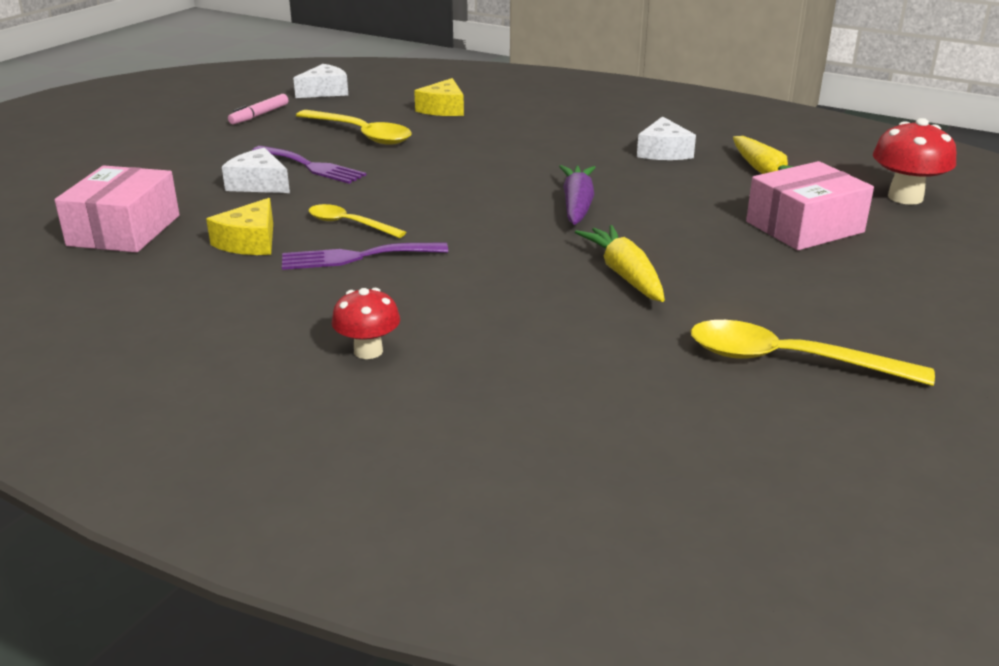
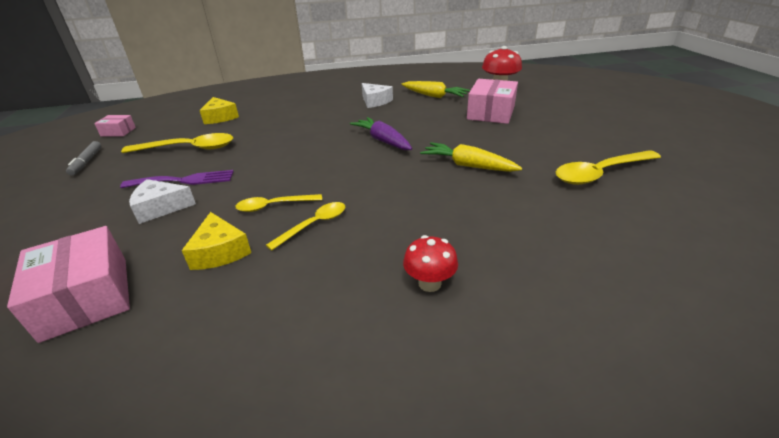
camera: 40 degrees left, 5 degrees up
(259, 115) = (86, 162): pink marker -> grey marker
(325, 91) = (118, 132): white cheese -> pink box
(356, 257) = (314, 225): purple fork -> yellow spoon

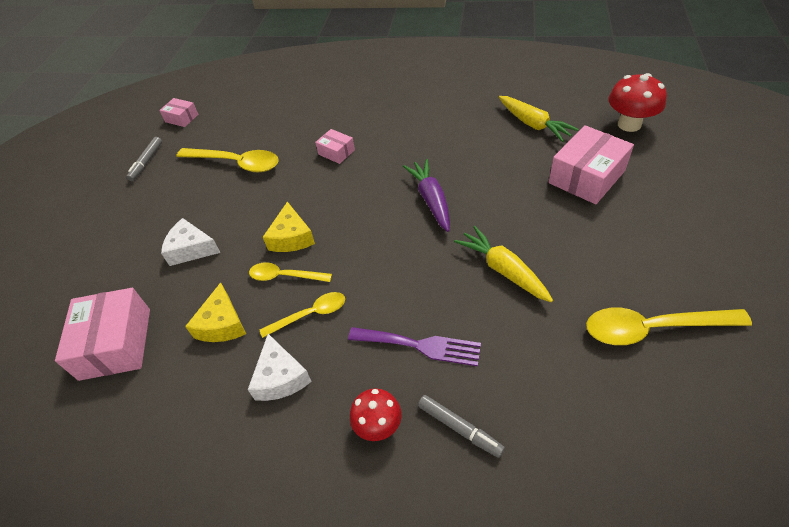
camera: 25 degrees right, 15 degrees up
(184, 180) = (219, 214): purple fork -> purple fork (420, 345)
(220, 117) = (280, 114): yellow cheese -> yellow cheese (291, 237)
(284, 129) = (336, 152): none -> pink box
(375, 101) = (456, 120): white cheese -> white cheese (280, 377)
(505, 264) = (459, 428): none -> grey marker

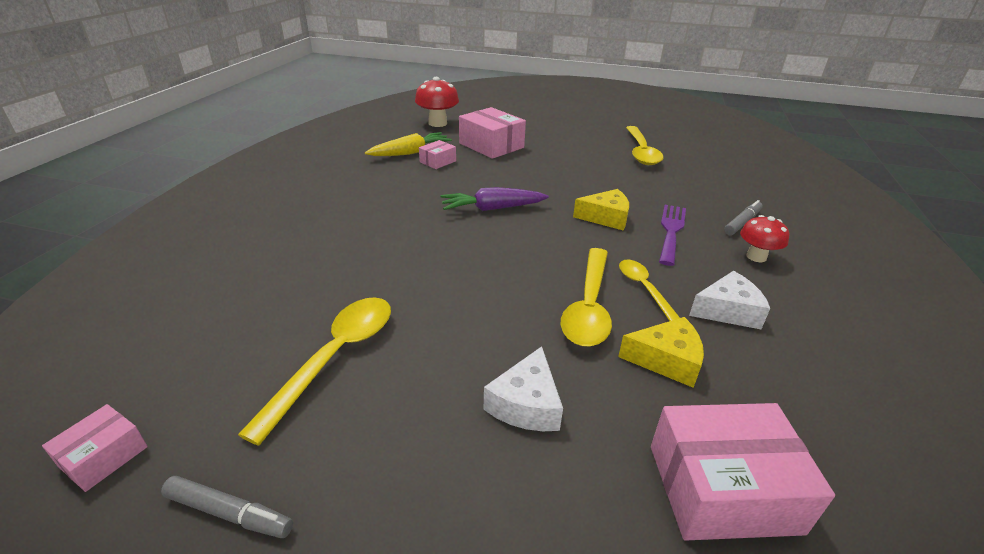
camera: 90 degrees left, 15 degrees down
(284, 276) = (588, 307): yellow spoon -> yellow spoon, size x1.65
(291, 237) = (524, 300): yellow cheese -> yellow cheese (606, 217)
(336, 152) = (375, 259): pink box -> pink box (438, 161)
(503, 270) = (588, 188): yellow carrot -> none

